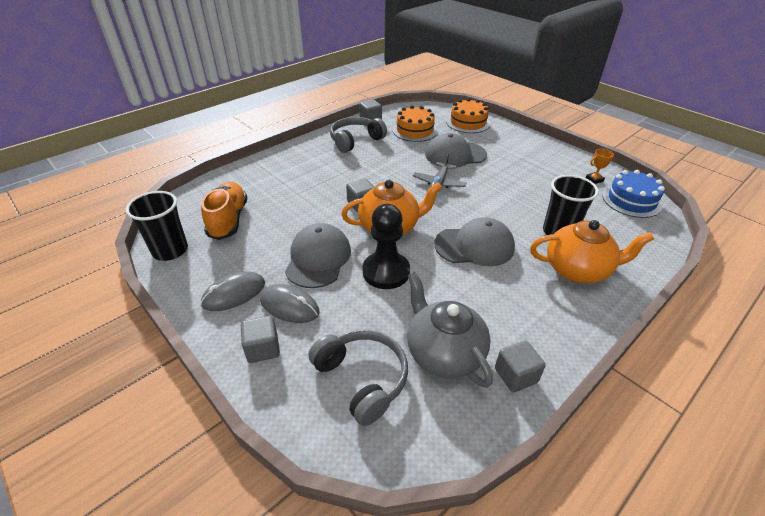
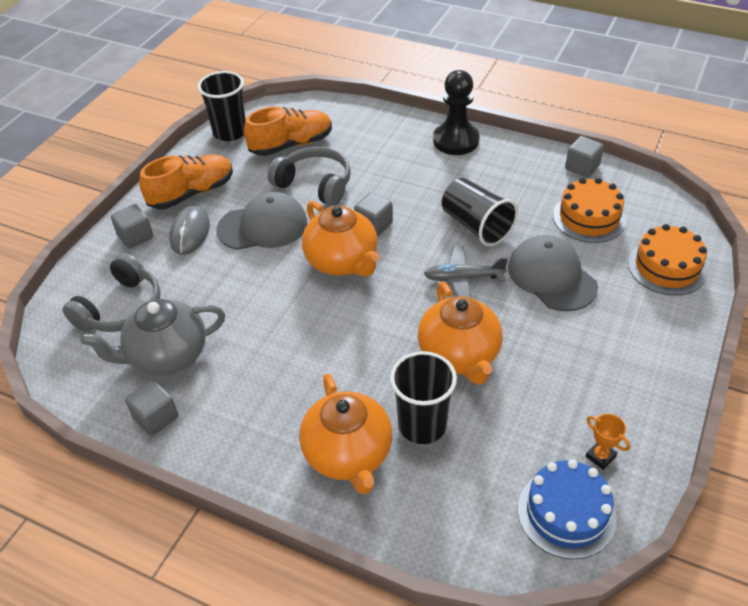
camera: 70 degrees right, 5 degrees up
(234, 294) = (192, 193): grey mouse -> orange shoe
(355, 141) = (513, 173): grey headphones -> grey headphones (315, 184)
(386, 272) = (265, 281): black pawn -> black pawn (456, 140)
(394, 166) = (476, 226): none -> black cup
(444, 353) = (167, 356): grey teapot -> grey teapot turned 150 degrees counterclockwise
(474, 246) = (346, 343): grey cap -> none
(505, 203) = (459, 355): none -> orange teapot

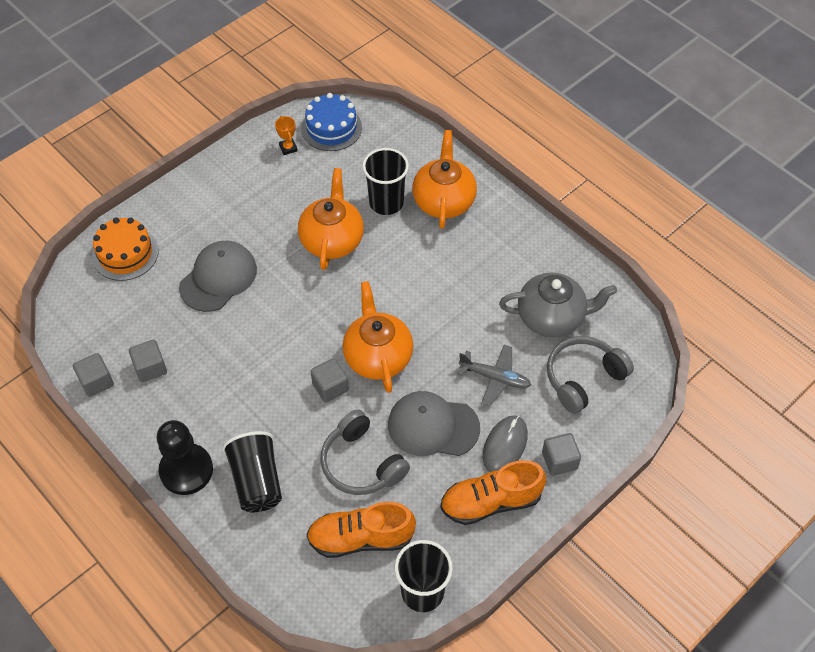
camera: 160 degrees left, 10 degrees up
(156, 417) = (568, 270): grey cube -> grey cube (150, 368)
(463, 279) = (288, 302): grey plane -> grey plane (495, 378)
(476, 226) = (242, 351): black cup -> black cup (257, 481)
(551, 276) = (218, 278): grey cap -> grey cap turned 135 degrees counterclockwise
(589, 218) = (141, 322): orange cake -> none

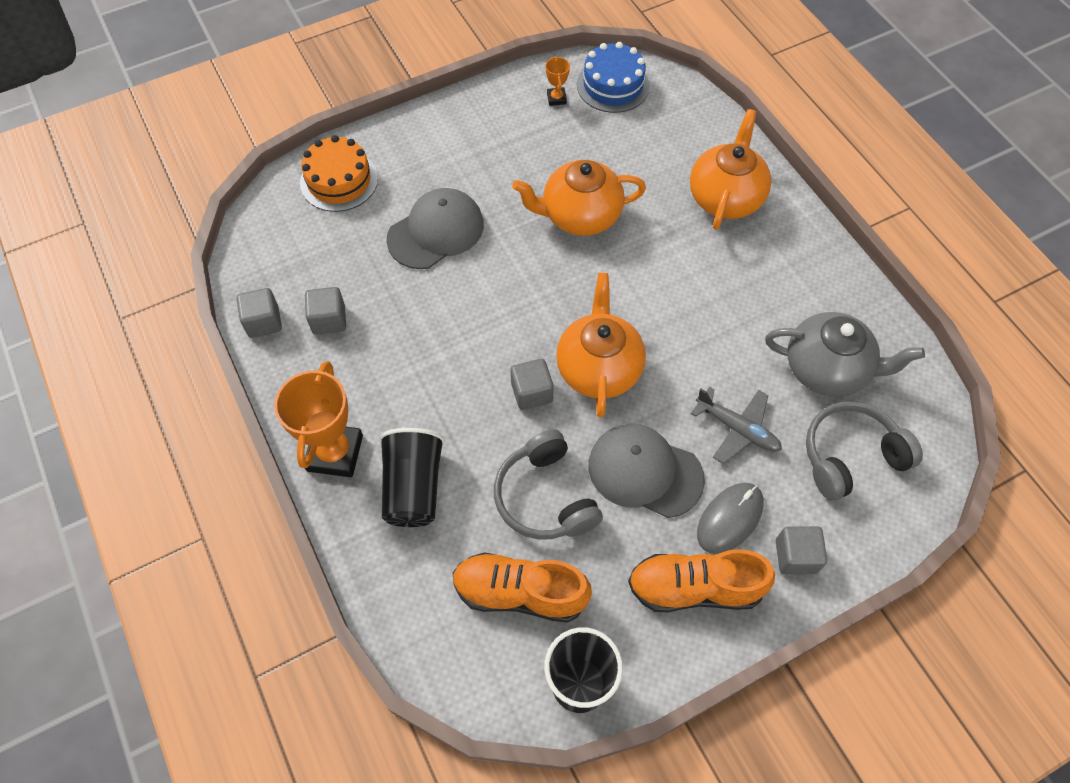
camera: 15 degrees right, 5 degrees up
(186, 470) = (335, 453): black pawn -> orange trophy
(332, 240) = (580, 216): orange teapot -> orange teapot turned 120 degrees counterclockwise
(386, 202) = (655, 185): black cup -> none

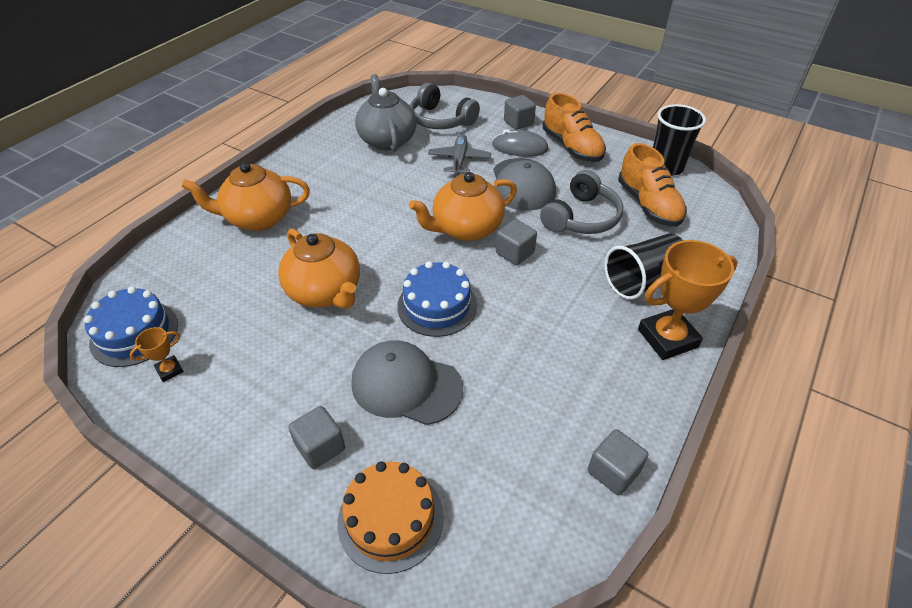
camera: 120 degrees left, 15 degrees down
(329, 320) = (564, 415): grey cube -> grey cube (320, 447)
(505, 290) = (437, 305): none -> blue cake

